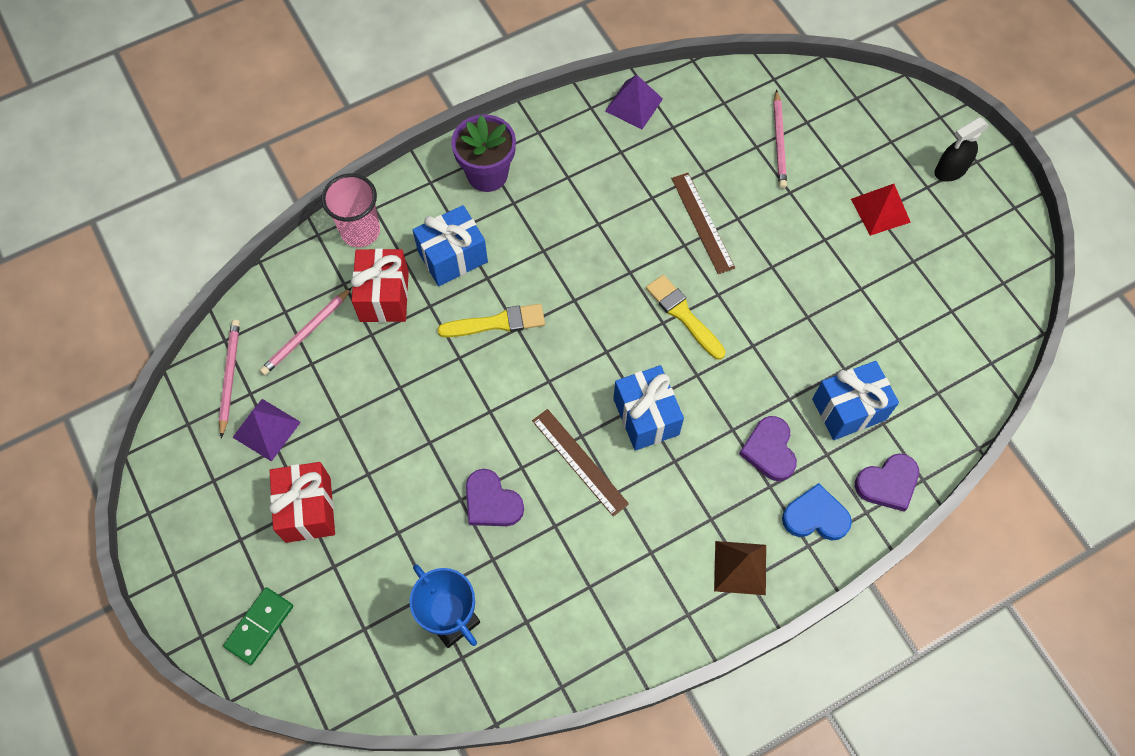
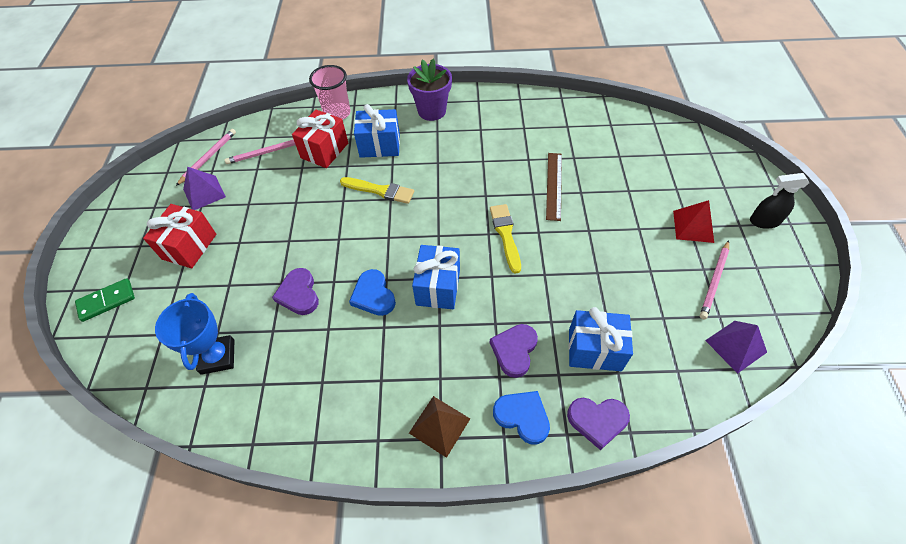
camera: 30 degrees right, 10 degrees down
(579, 461) = (373, 295): brown ruler -> blue heart
(634, 105) = (548, 106): purple pyramid -> purple pyramid (736, 346)
(779, 142) = (637, 159): pink pencil -> pink pencil (714, 281)

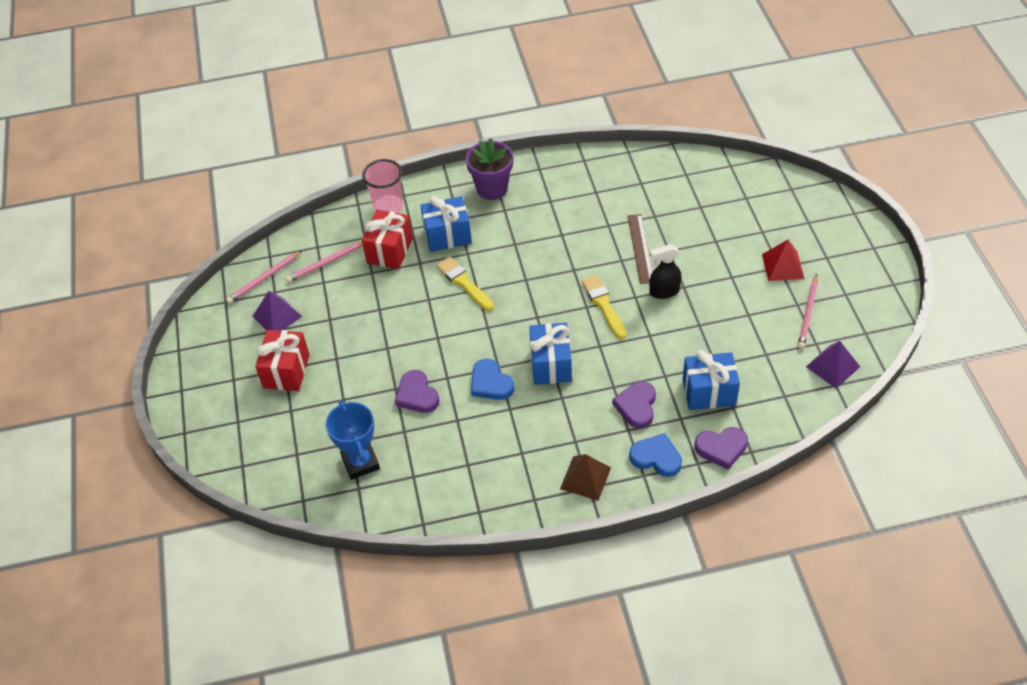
camera: 10 degrees left, 5 degrees down
(107, 301) = (226, 436): green domino -> none
(208, 157) = (264, 279): pink pencil -> pink pencil turned 150 degrees counterclockwise
(380, 190) = (464, 283): yellow brush -> yellow brush turned 135 degrees counterclockwise
(764, 221) = (849, 250): black spray bottle -> black spray bottle (664, 291)

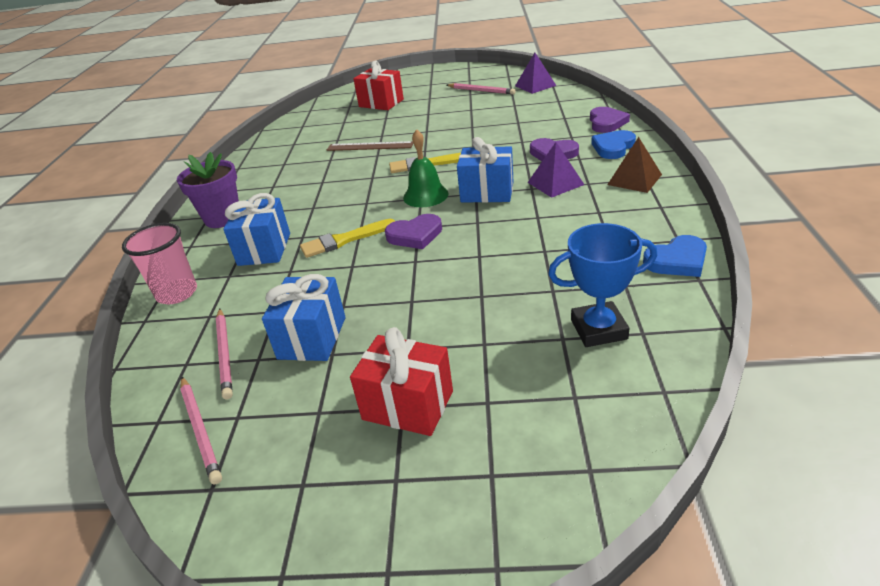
camera: 75 degrees left, 15 degrees down
(277, 316) = (290, 415): purple pyramid -> purple pyramid (555, 183)
(389, 251) = (251, 294): red gift -> red gift (381, 103)
(417, 395) = (498, 278): purple heart -> purple heart (415, 235)
(490, 383) = (498, 227): blue heart -> blue heart (677, 260)
(541, 319) = (425, 195): none -> green bell
(664, 291) = (427, 138): black spray bottle -> none
(709, 392) = (546, 125): blue gift -> blue gift (312, 338)
(783, 266) = (429, 97): red pyramid -> none

